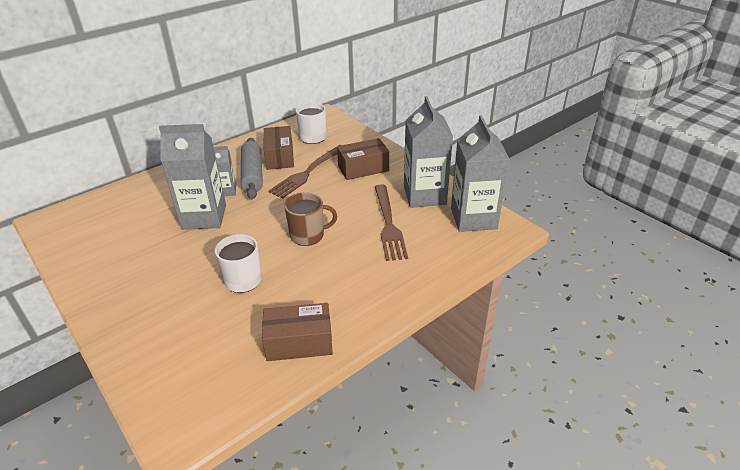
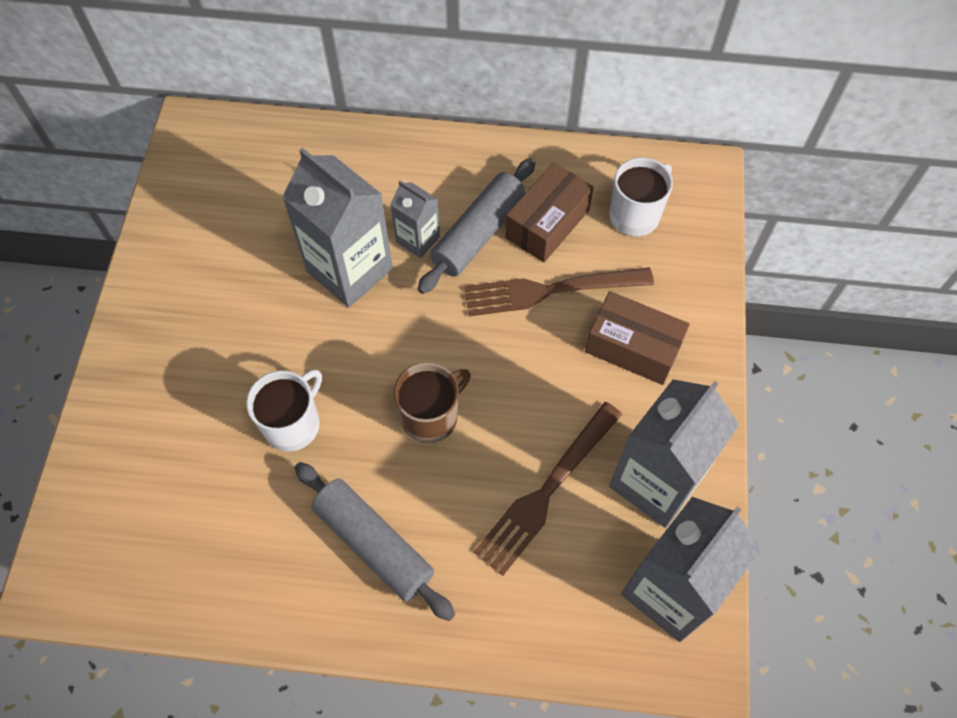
camera: 45 degrees right, 25 degrees up
(299, 342) = (257, 581): brown box -> none
(308, 235) = (431, 416): brown mug -> brown mug turned 75 degrees counterclockwise
(339, 289) = (374, 544): none -> grey rolling pin

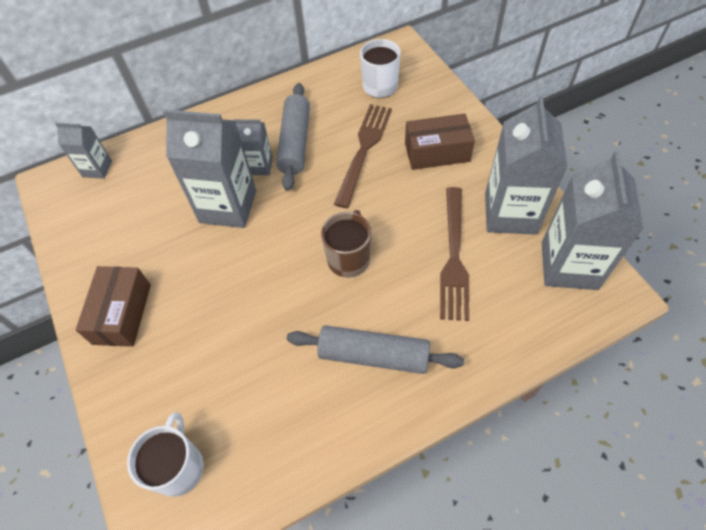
camera: 30 degrees left, 5 degrees down
(248, 138) = (97, 169): none -> grey carton
(293, 424) = (261, 318): white mug -> white mug (179, 467)
(547, 224) = (333, 116): brown box -> brown box (122, 314)
(549, 291) = (364, 149): brown fork -> brown fork turned 150 degrees clockwise

